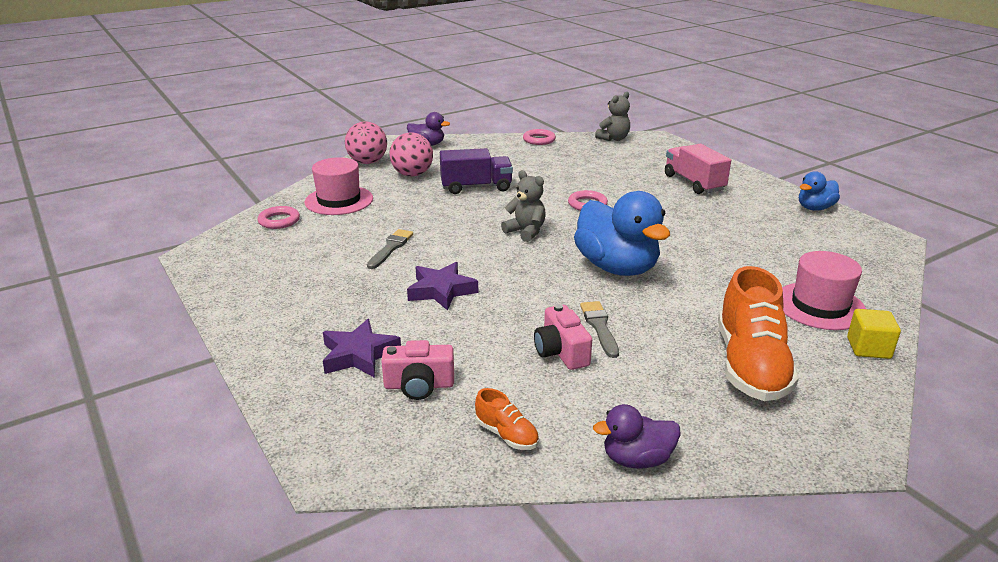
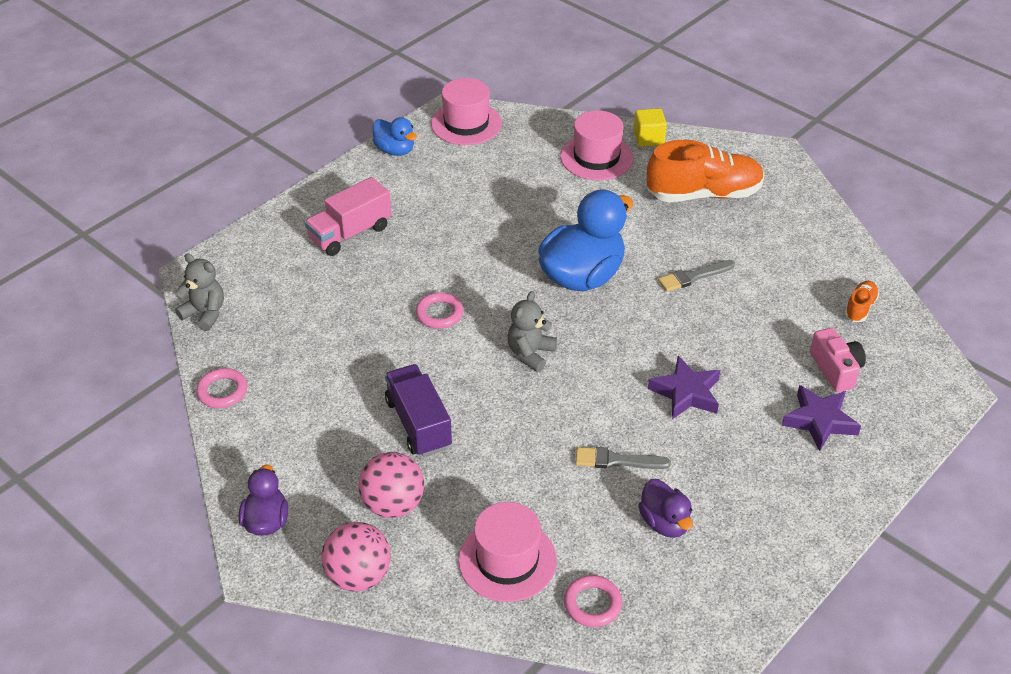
camera: 105 degrees left, 15 degrees up
(561, 352) = (743, 294): pink camera -> none
(637, 459) = (843, 243): purple duck -> purple duck (664, 522)
(869, 243) = (466, 123): none -> pink hat

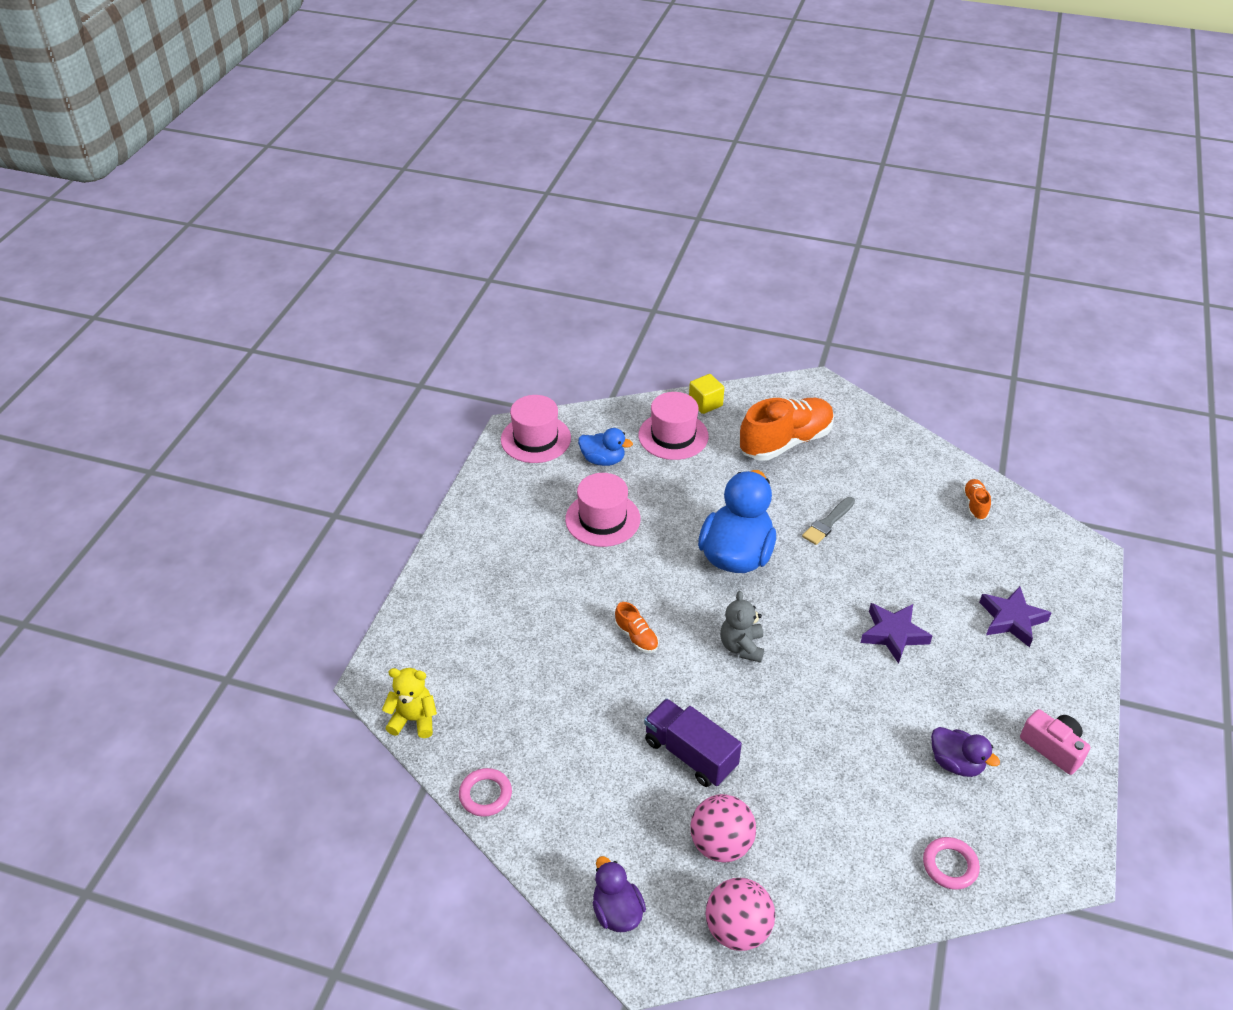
camera: 25 degrees left, 0 degrees up
(205, 313) = (414, 720): grey teddy bear -> yellow teddy bear
(350, 233) = (500, 585): pink truck -> none
(395, 150) = (487, 486): blue duck -> blue duck (603, 460)
(439, 313) = (636, 637): pink ring -> orange shoe
(507, 560) = (854, 855): pink hat -> pink hat (602, 519)
(617, 460) = (880, 721): grey brush -> none
(836, 369) = (993, 568): pink camera -> pink camera (1053, 748)

